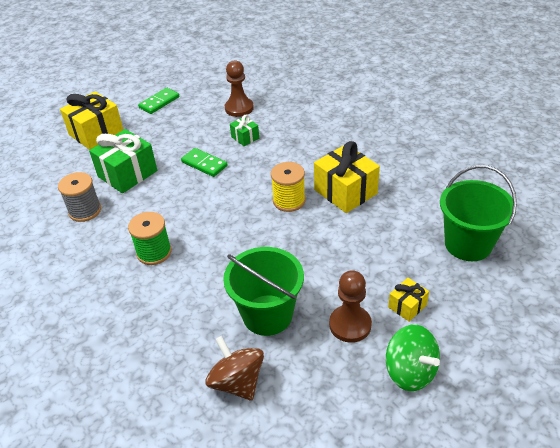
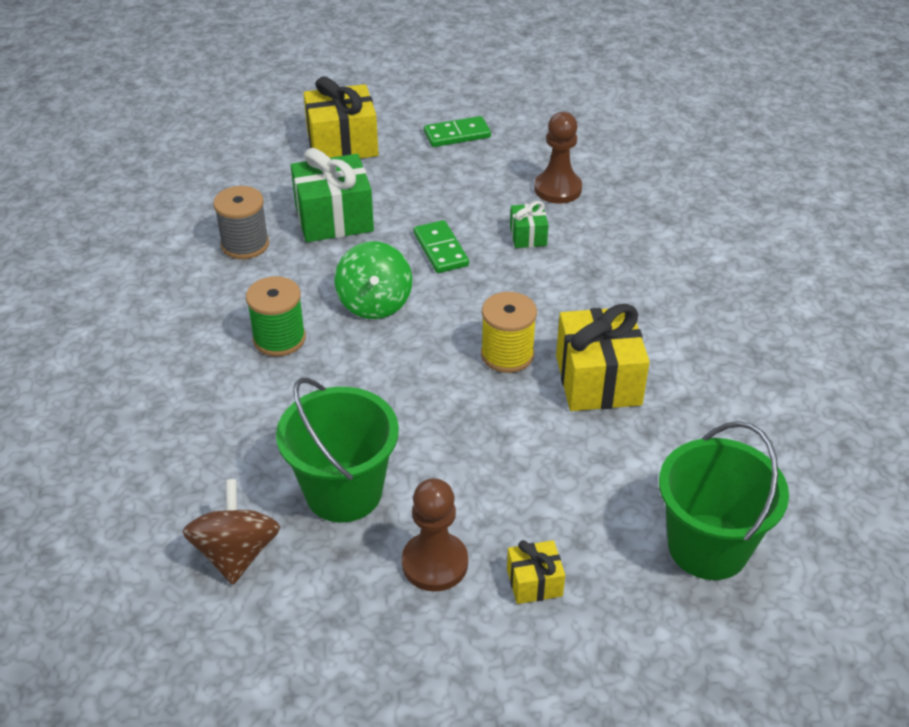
camera: 30 degrees right, 0 degrees up
(410, 371) = (456, 668): green spinning top -> green spinning top (374, 303)

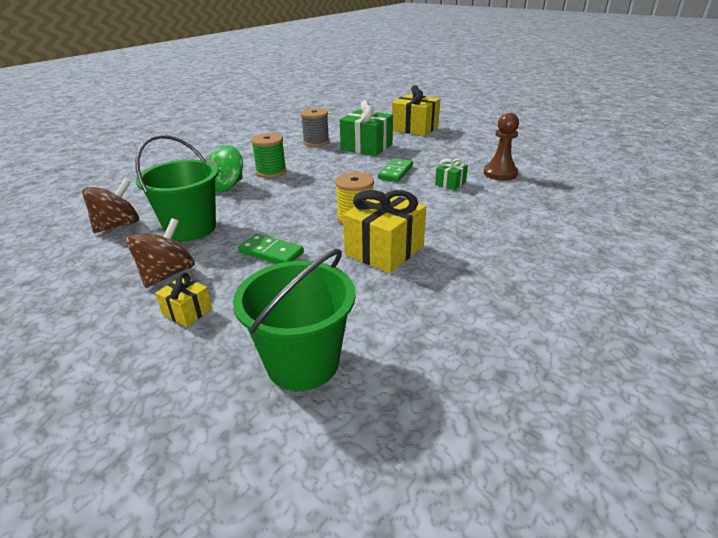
camera: 45 degrees right, 10 degrees down
(374, 303) = (330, 177): green spinning top -> green spinning top (226, 187)
(435, 563) = (167, 274): brown pawn -> brown spinning top
(457, 134) = (477, 141): green domino -> green domino (271, 252)

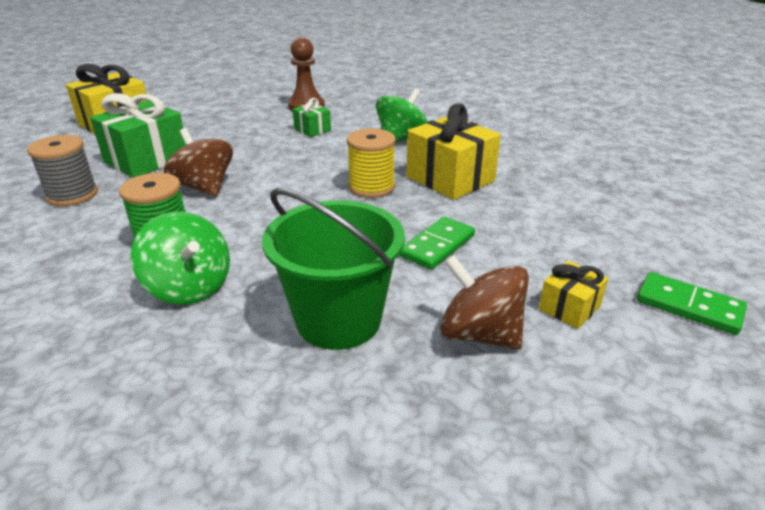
camera: 80 degrees left, 0 degrees up
(118, 225) = (279, 425): brown spinning top -> brown spinning top (204, 187)
(303, 362) = (639, 233): green bucket -> none
(395, 172) = (255, 152): green domino -> green domino (688, 306)
(457, 221) = (401, 139): none -> green spinning top

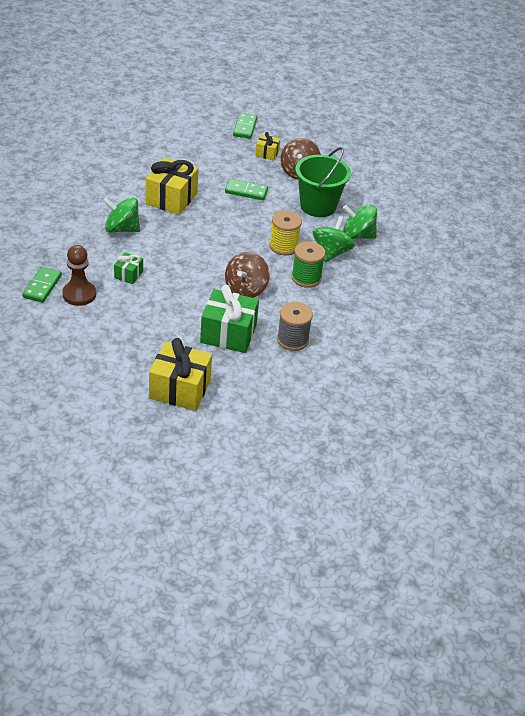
camera: 120 degrees left, 10 degrees up
(199, 343) = (357, 235): none -> green spinning top
(335, 95) = (42, 286): none -> green domino
(371, 187) = (201, 225): yellow spool -> yellow spool (283, 246)

